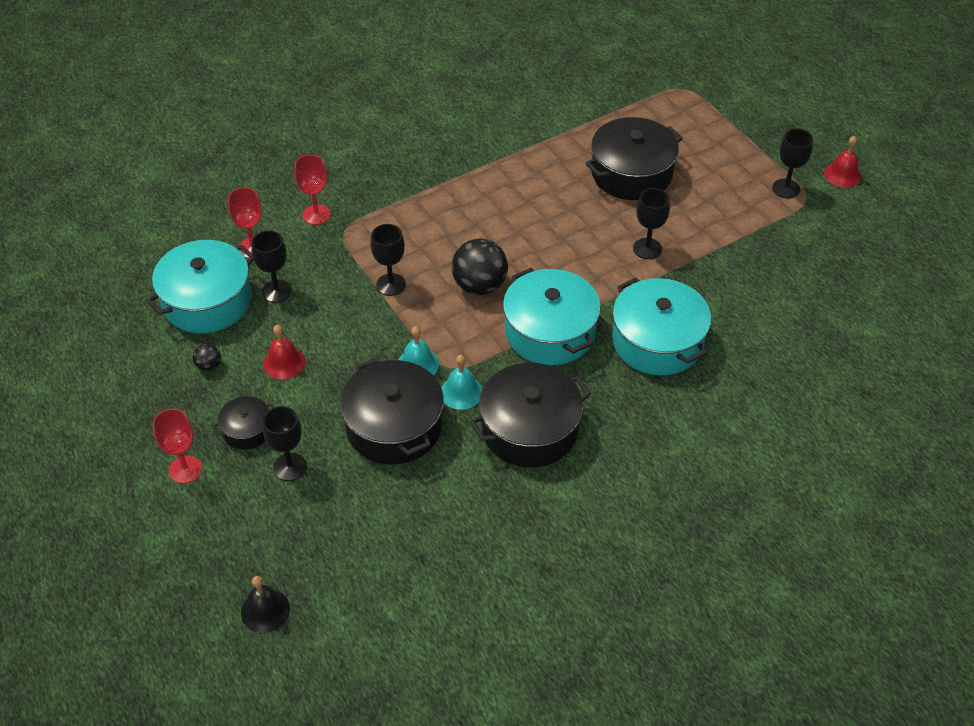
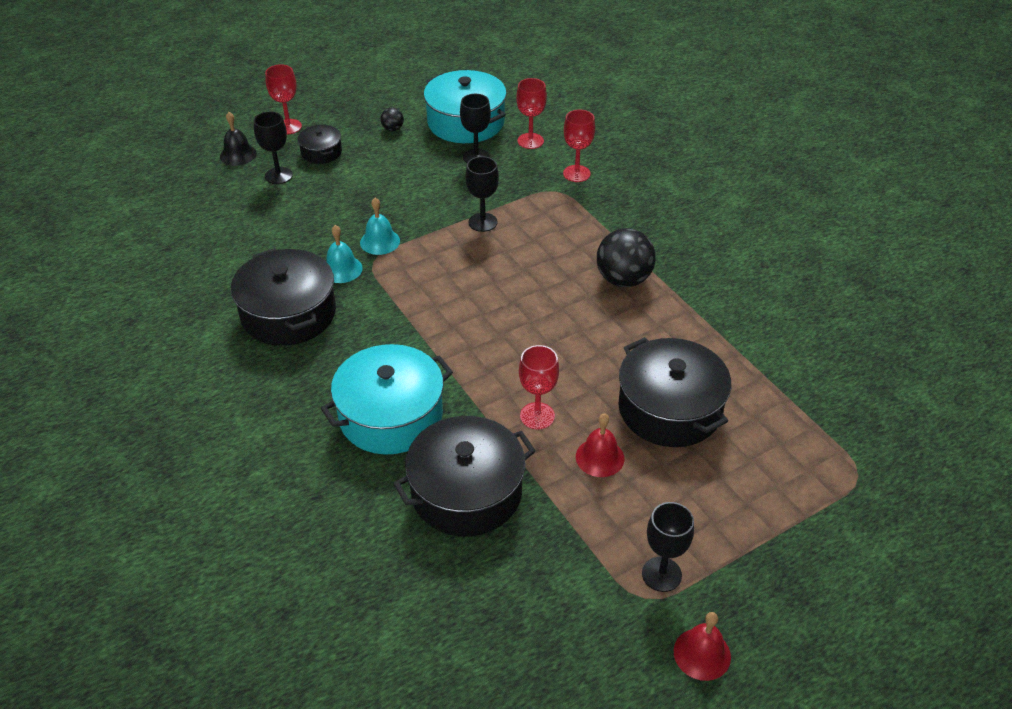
camera: 90 degrees right, 5 degrees down
(265, 610) = (147, 172): black bell -> black bell (238, 154)
(284, 362) = (391, 166): red bell -> red bell (600, 457)
(394, 426) = (309, 229): black pot -> black pot (466, 492)
(479, 286) = (479, 280): black ball -> black ball (623, 279)
(550, 331) = (413, 330): turquoise pot -> none
(647, 248) = (537, 416): black goblet -> red goblet

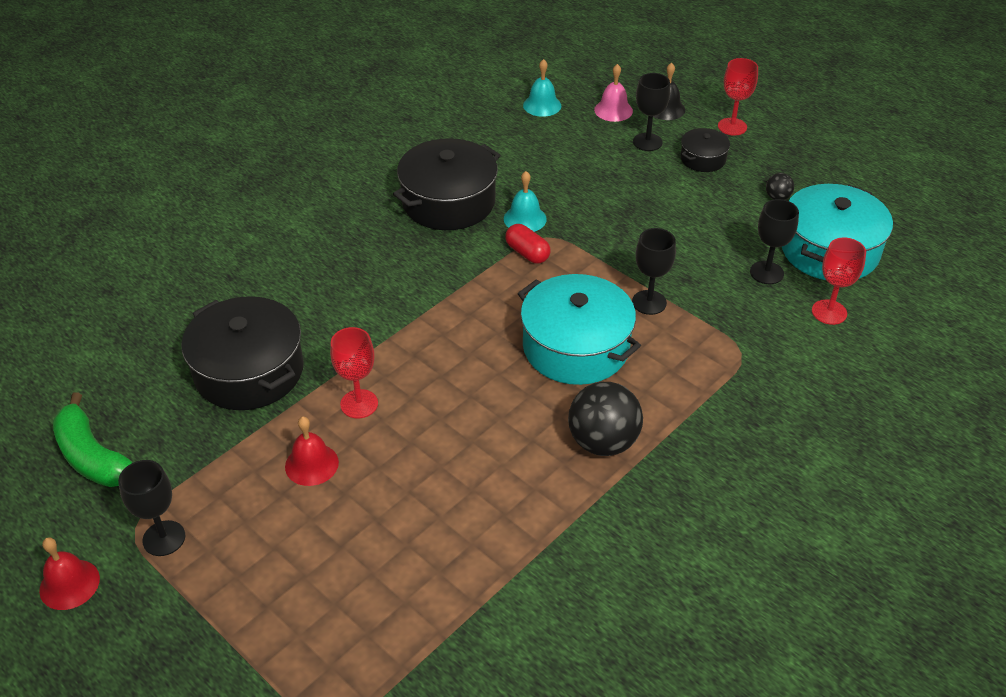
camera: 75 degrees right, 0 degrees up
(218, 184) = (613, 110): none -> pink bell
(380, 241) = (578, 234): turquoise bell -> turquoise bell (542, 105)
(389, 276) = (527, 253): none -> red capsule
(391, 415) = (334, 299): turquoise pot -> turquoise pot (576, 347)
(543, 631) = (93, 456): none -> green banana
(576, 173) = (787, 366): red goblet -> none
(669, 409) = (397, 516): black pot -> none

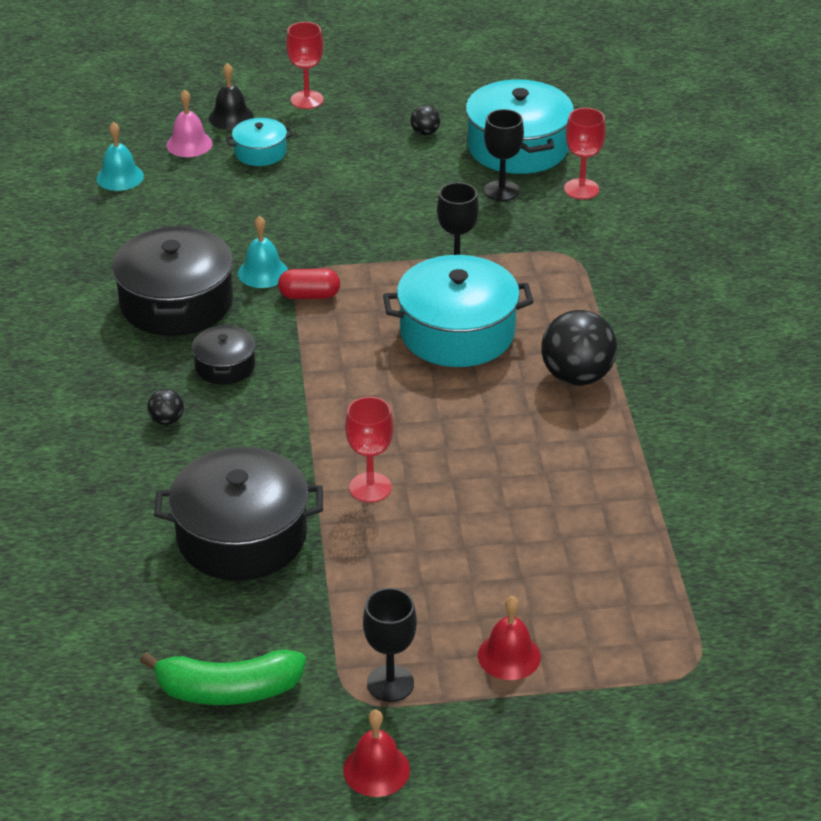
camera: 50 degrees left, 5 degrees down
(311, 464) = (408, 550): red bell -> red bell (509, 656)
(329, 269) = (167, 420): none -> black ball
(647, 142) = (260, 152): black goblet -> turquoise pot
(703, 159) = (325, 138): black pot -> black pot (225, 366)

